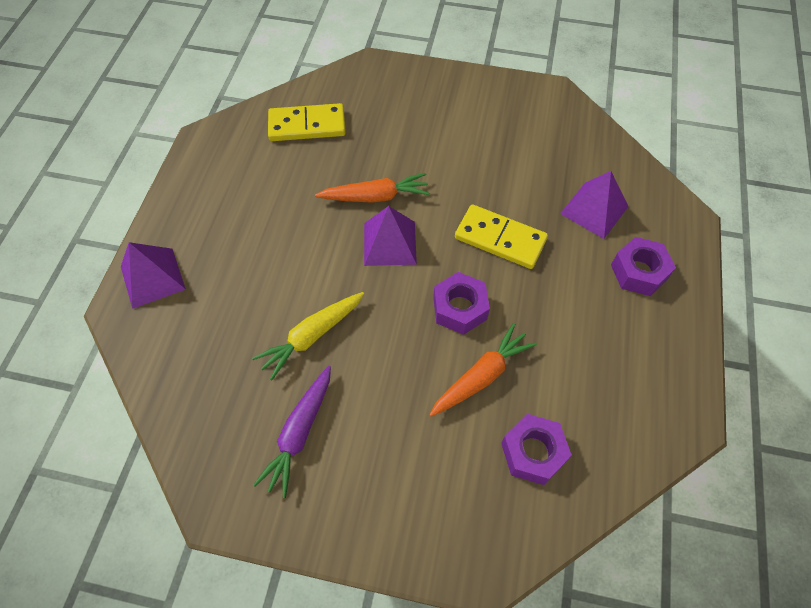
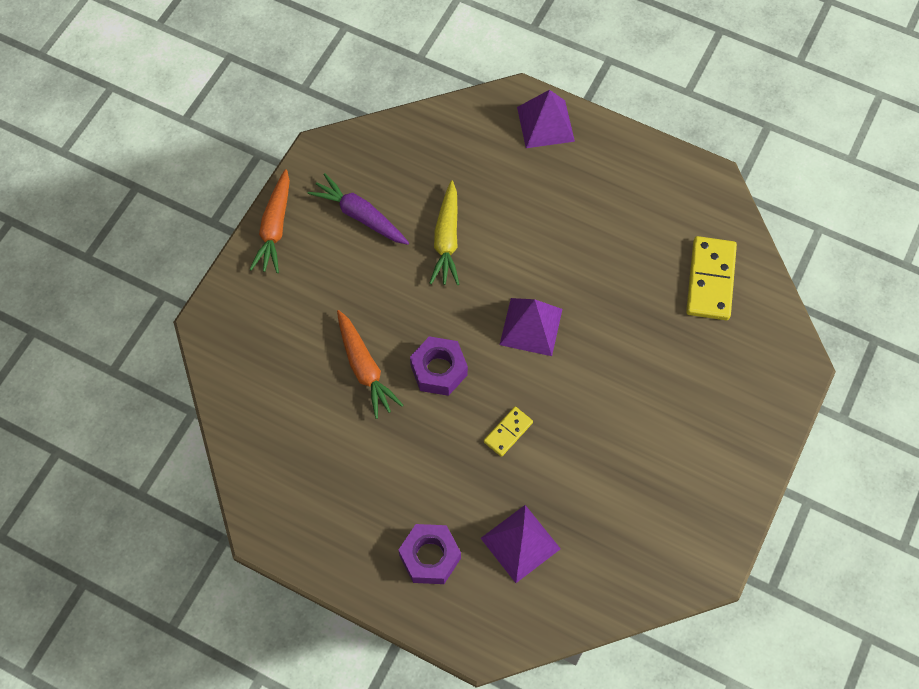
camera: 105 degrees right, 5 degrees up
(311, 336) = (447, 240): yellow carrot -> yellow carrot turned 150 degrees counterclockwise
(375, 196) = (593, 326): orange carrot -> orange carrot (275, 228)
(500, 239) = (508, 432): yellow domino -> yellow domino, size x0.54
(533, 452) = (283, 388): purple nut -> none

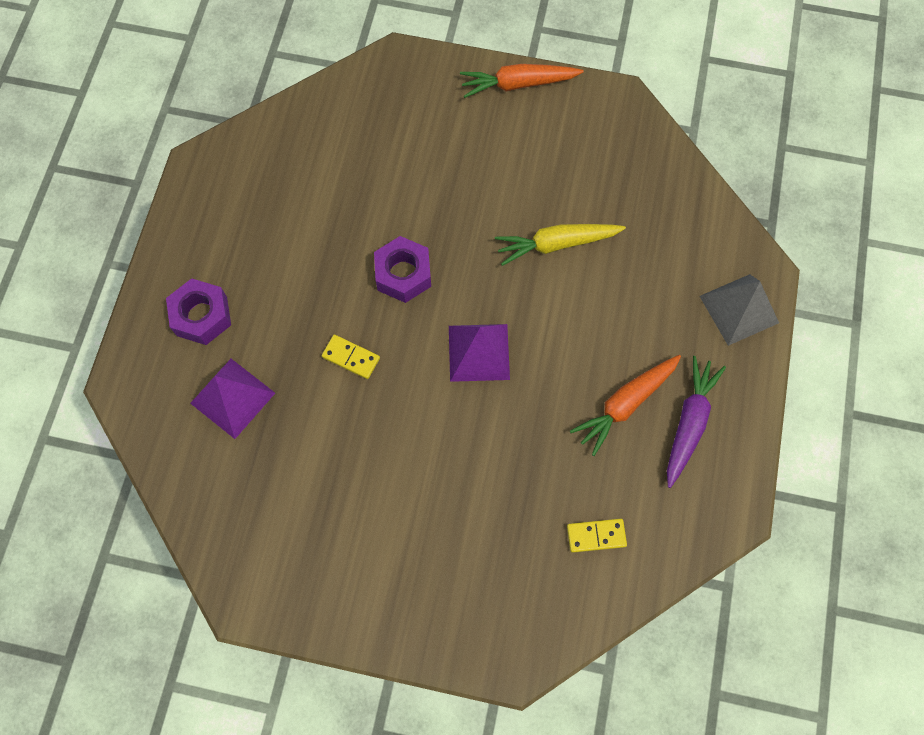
camera: 75 degrees right, 5 degrees up
(360, 216) = (557, 156): purple carrot -> purple carrot (689, 423)
(364, 368) = (387, 205): orange carrot -> orange carrot (625, 404)
(545, 124) = (739, 309): purple pyramid -> grey pyramid
(710, 280) = (596, 535): yellow domino -> yellow domino, size x0.54

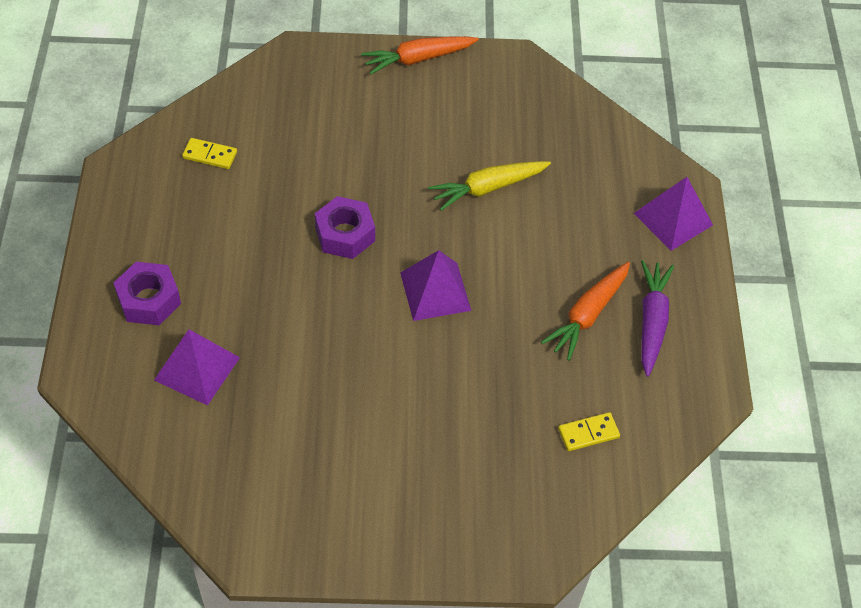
camera: 15 degrees left, 15 degrees down
(351, 357) = (309, 314): yellow domino -> yellow domino (210, 155)
(739, 309) = (673, 219): grey pyramid -> purple pyramid

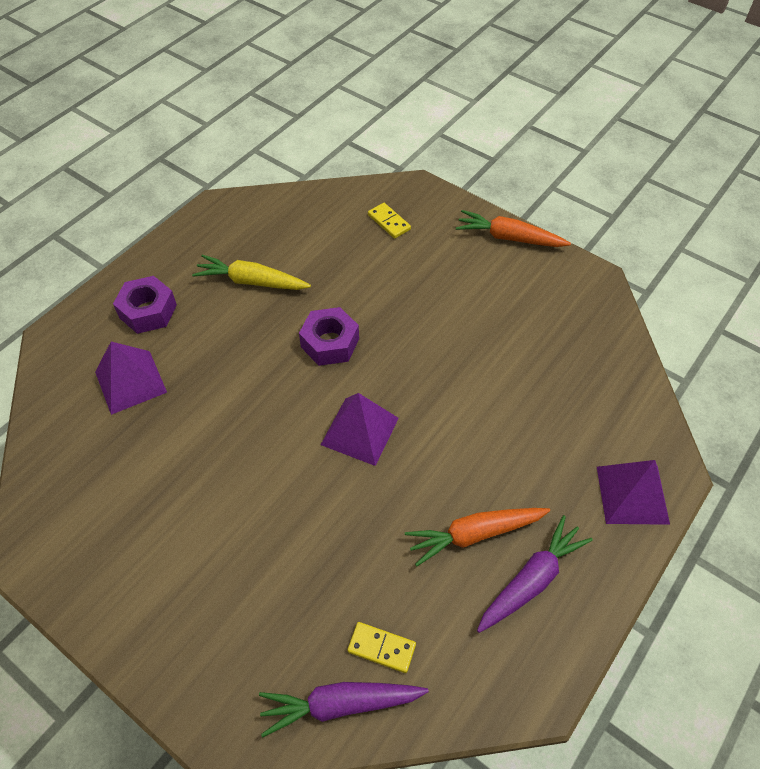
camera: 40 degrees right, 0 degrees up
(210, 155) = (286, 230): yellow domino -> yellow domino (389, 222)
(488, 188) = (479, 370): yellow carrot -> yellow carrot (251, 281)
(592, 487) = (340, 704): none -> purple carrot

